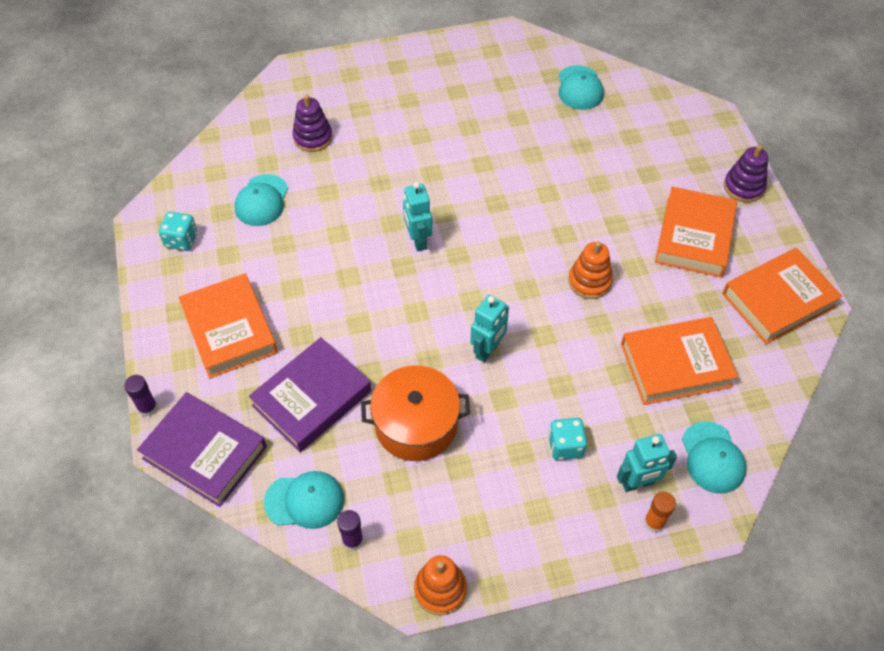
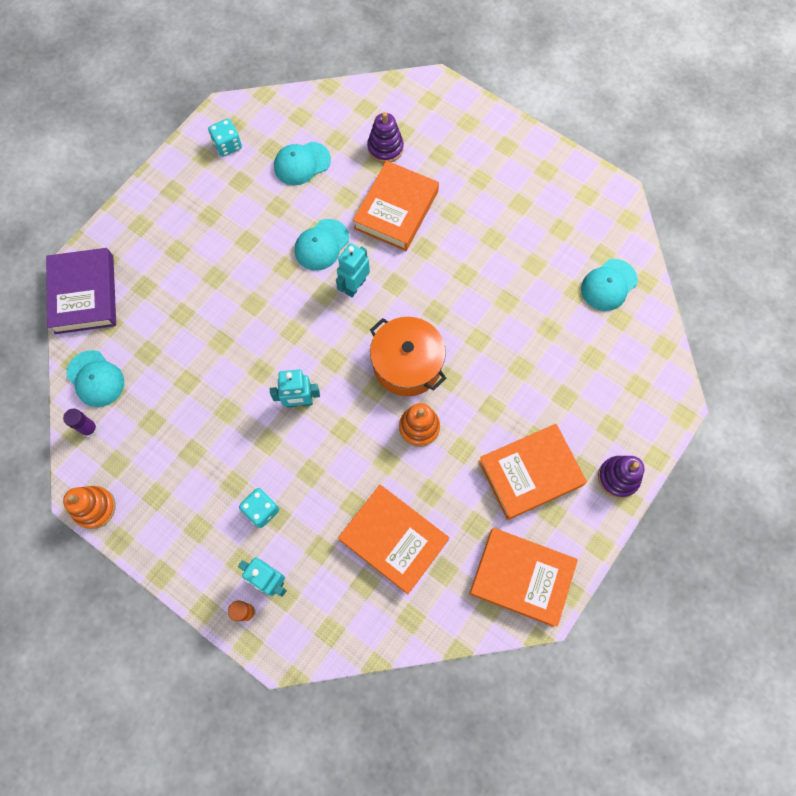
camera: 50 degrees right, 15 degrees up
(148, 408) = (90, 236): purple glue stick -> none
(229, 330) = (183, 232): orange book -> orange book (396, 210)
(312, 398) = (172, 323): purple book -> none
(416, 425) = (202, 401): orange pot -> orange pot (407, 364)
(712, 457) = (332, 619): turquoise cap -> turquoise cap (321, 245)

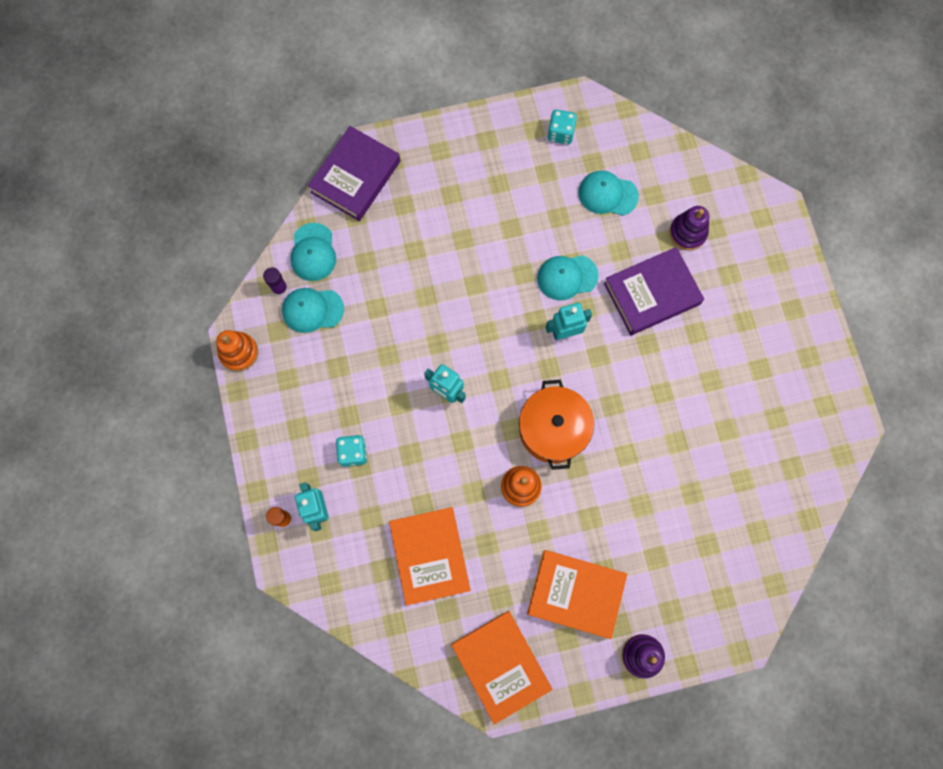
camera: 40 degrees right, 5 degrees up
(396, 210) = (651, 293): orange book -> purple book
(609, 285) = (774, 497): turquoise cap -> turquoise cap (312, 310)

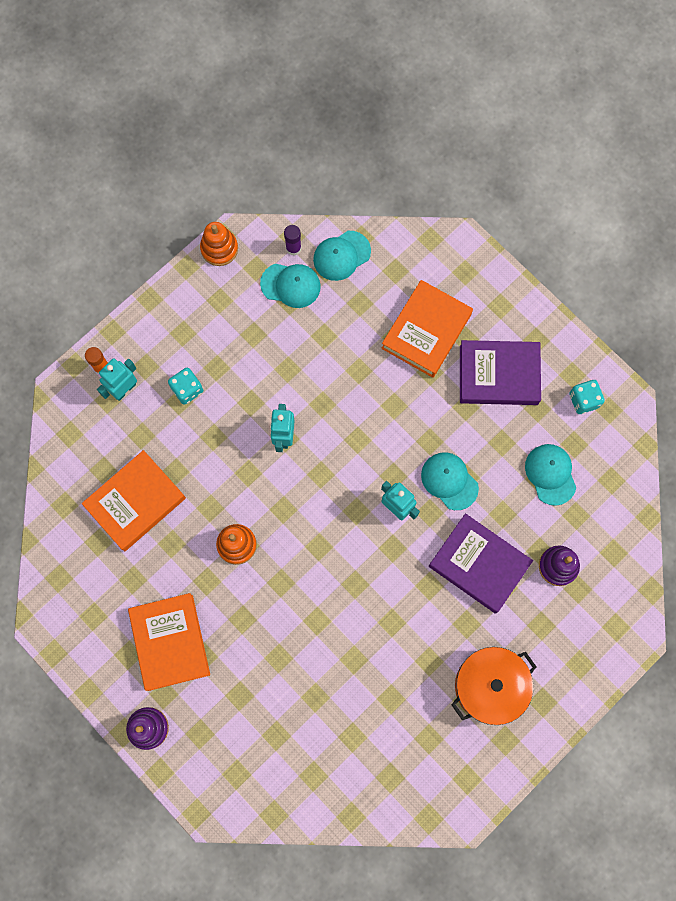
camera: 60 degrees right, 0 degrees up
(312, 310) = (290, 285): turquoise cap -> turquoise cap turned 135 degrees clockwise
(355, 177) = (431, 250): purple book -> purple book (498, 375)
(501, 665) = (76, 611): orange book -> orange book (426, 331)
(553, 429) = (303, 545): orange pot -> orange pot (490, 686)

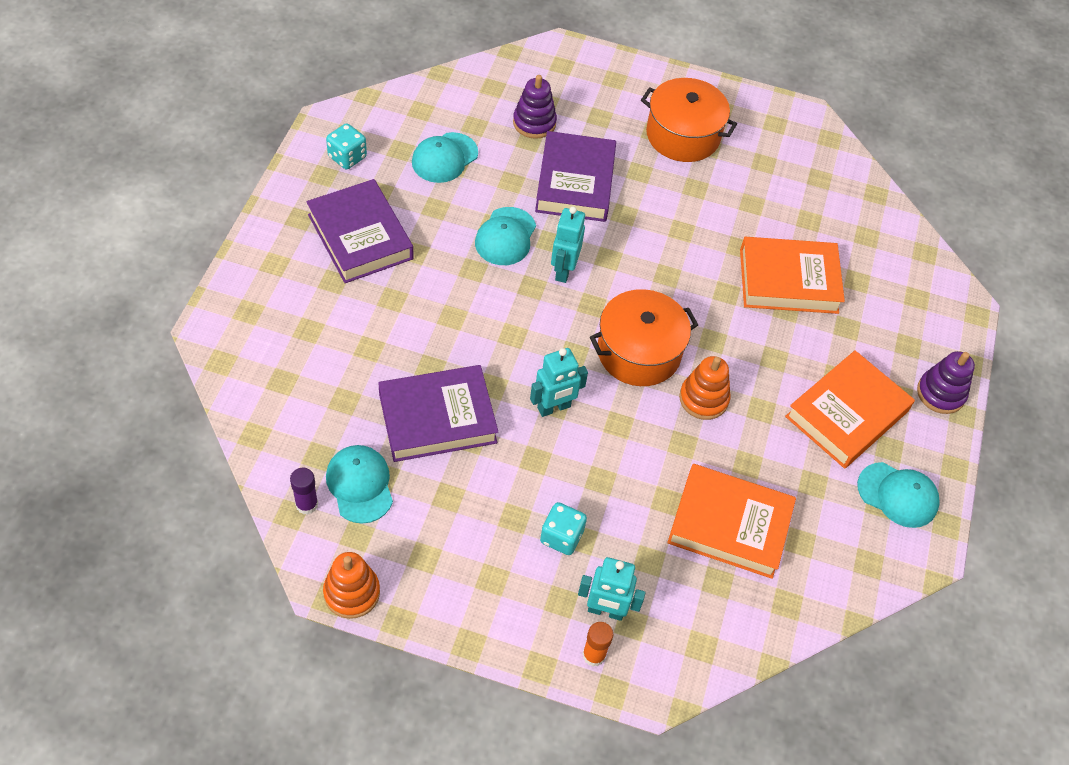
camera: 125 degrees left, 20 degrees down
(298, 521) = (639, 352): none -> orange pot
(315, 355) = (437, 418): none -> purple book
(341, 255) = (290, 446): turquoise cap -> turquoise cap (898, 495)
(426, 331) = (344, 321): orange book -> orange book (788, 281)

